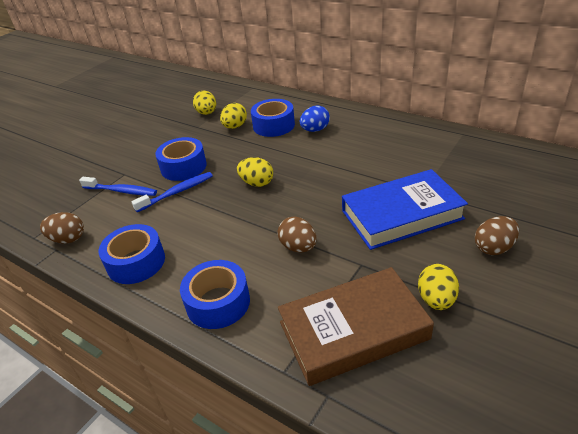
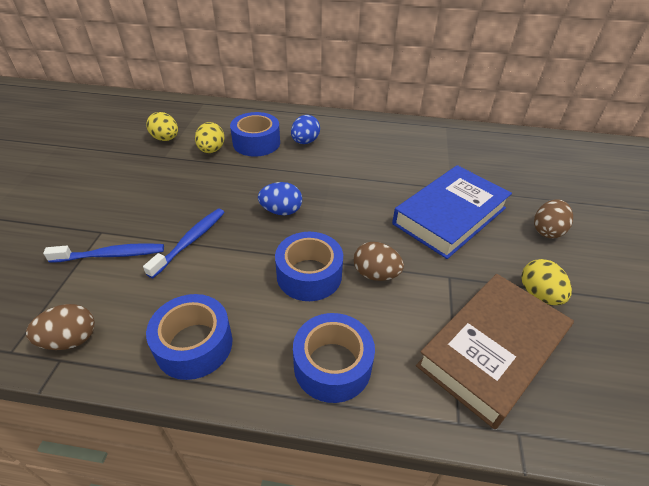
camera: 30 degrees left, 5 degrees up
(183, 167) = (178, 208): blue tape -> blue tape (309, 275)
(257, 183) = (281, 211): yellow egg -> blue egg

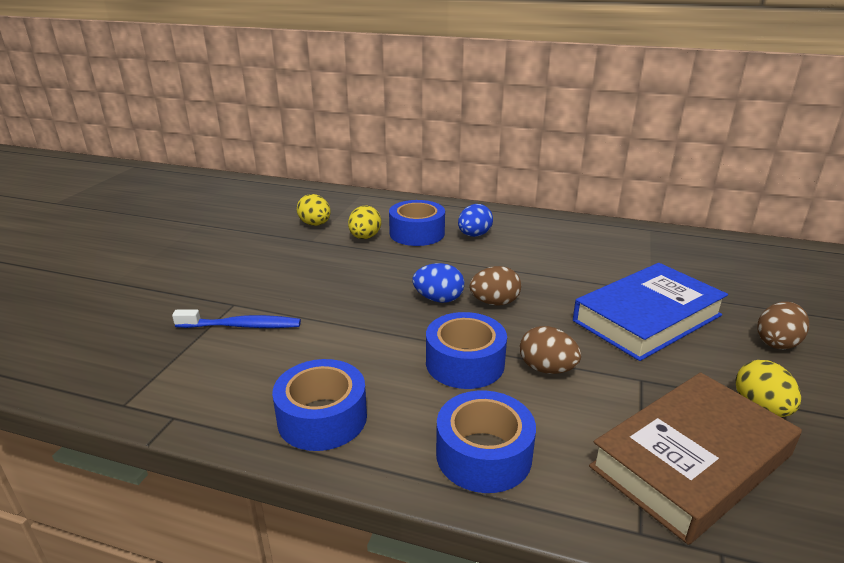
camera: 10 degrees right, 15 degrees down
(71, 339) = (188, 400): brown egg -> brown egg (494, 302)
(190, 241) = (330, 320): blue toothbrush -> none

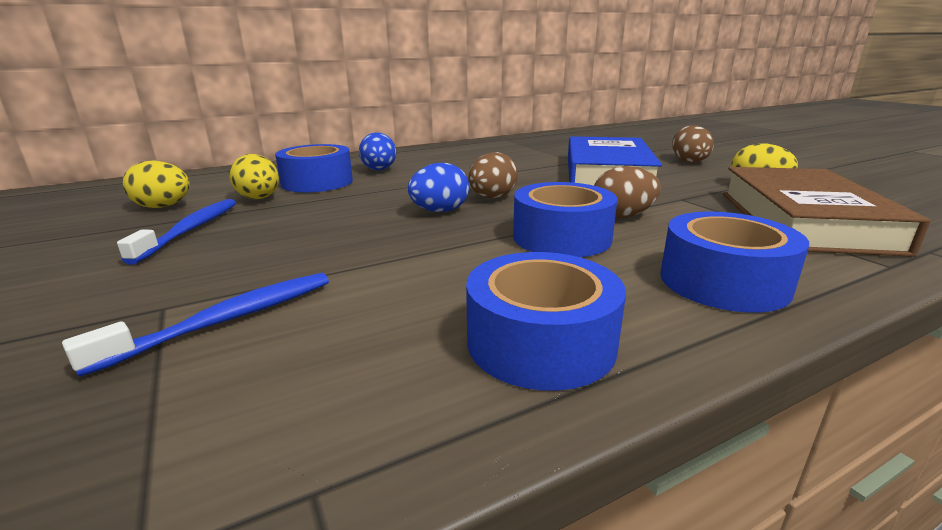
camera: 45 degrees left, 5 degrees down
(302, 252) = (191, 230): none -> blue toothbrush

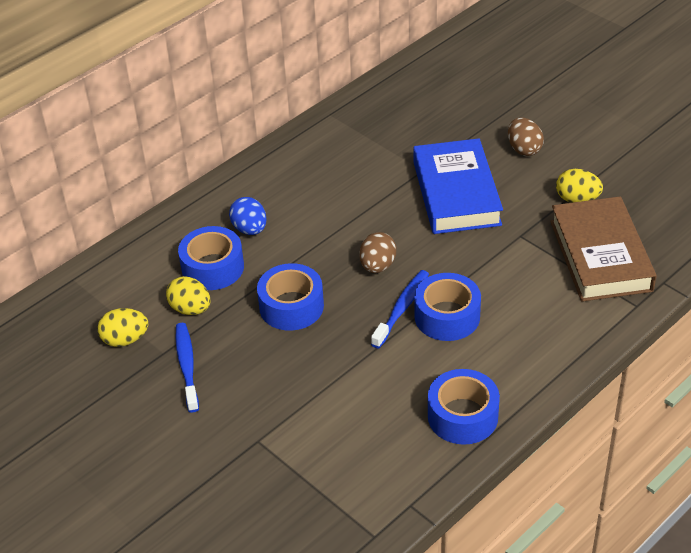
camera: 15 degrees left, 20 degrees up
(227, 320) = (303, 441): blue toothbrush -> blue toothbrush (402, 308)
(440, 211) = (348, 298): blue egg -> none
(622, 216) = (481, 276): brown egg -> none
(723, 282) = (545, 345): blue tape -> blue tape (291, 306)

